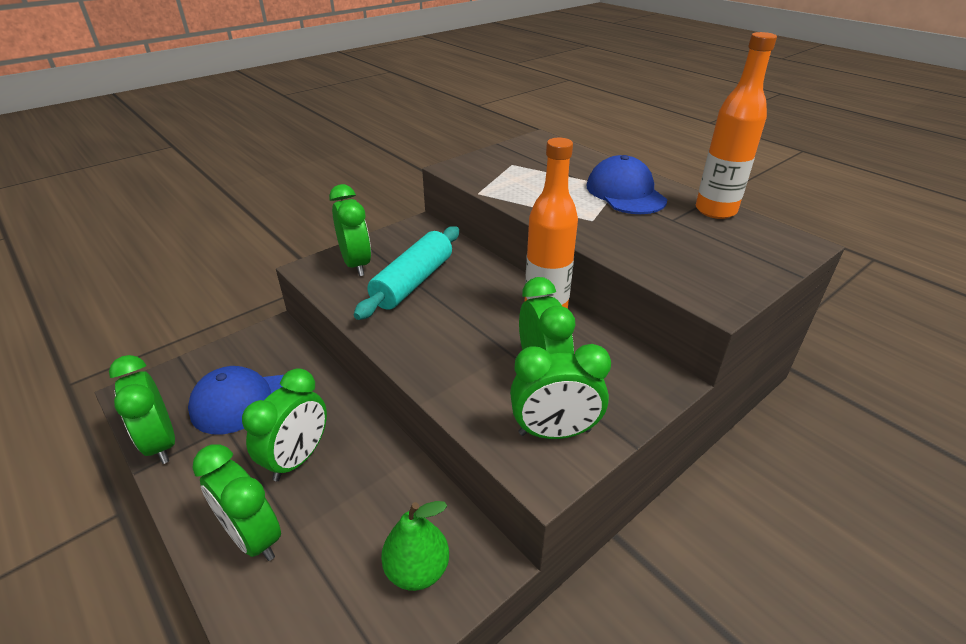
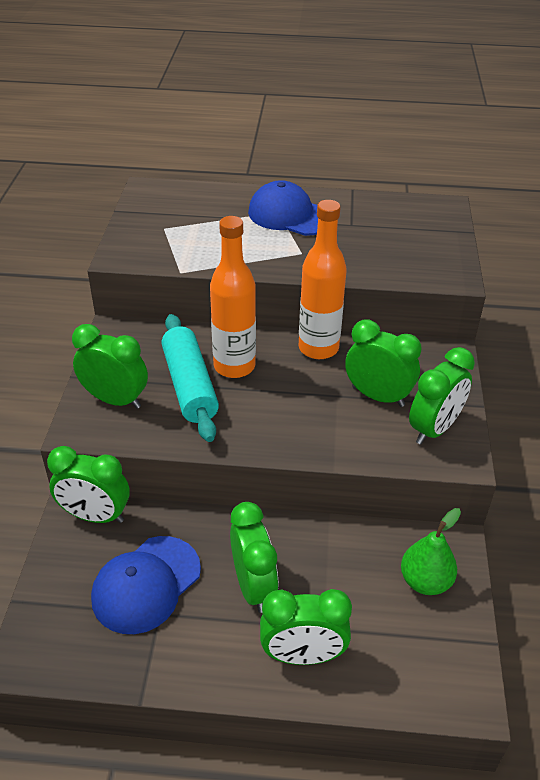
camera: 45 degrees left, 5 degrees up
(161, 443) = (125, 667): green clock -> green clock (95, 516)
(715, 210) = (367, 202): orange bottle -> orange bottle (234, 366)

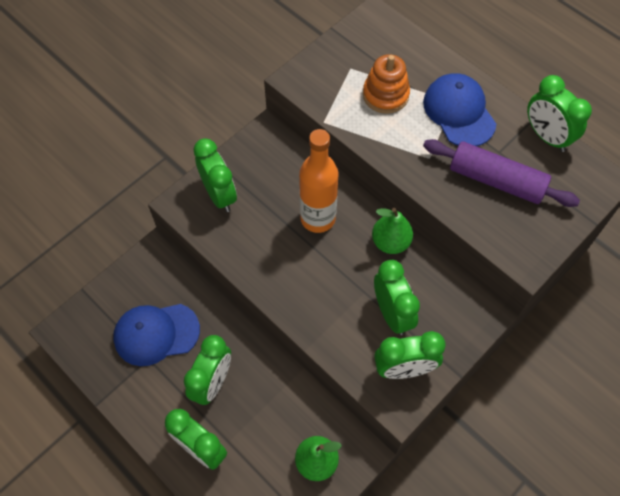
camera: 40 degrees right, 20 degrees up
(95, 516) = (165, 264): green clock -> green clock (546, 136)
(189, 386) = (274, 215): turquoise rolling pin -> none
(216, 231) = (385, 95): none -> orange stacking toy
(318, 348) = (390, 242): orange bottle -> green pear
(371, 242) = (496, 180): none -> purple rolling pin

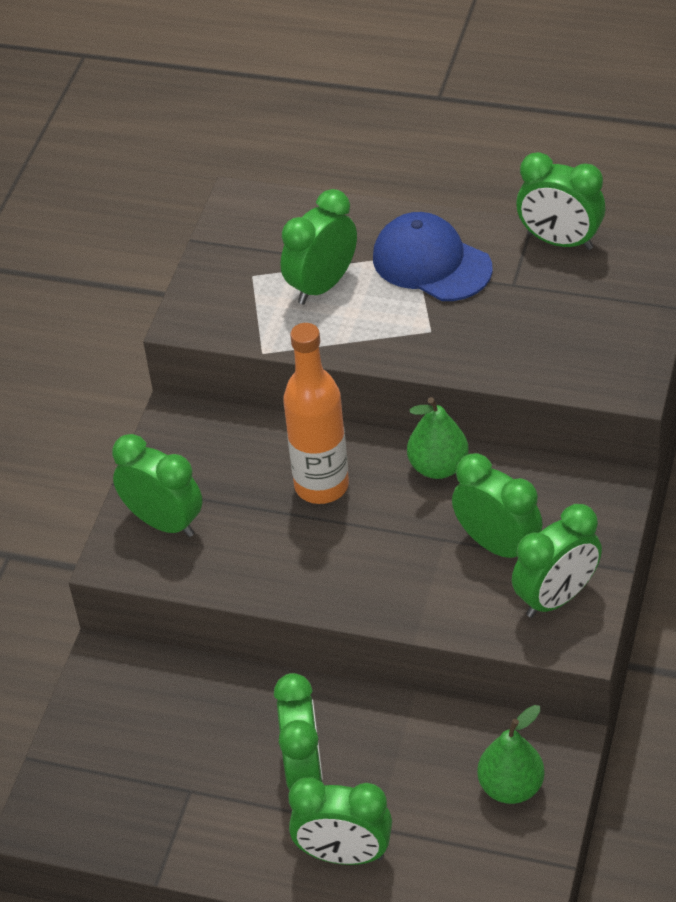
camera: 25 degrees left, 15 degrees down
(156, 334) = (179, 755): blue cap -> none
(385, 95) = (322, 285): orange stacking toy -> green clock
(496, 180) = (531, 317): purple rolling pin -> none

